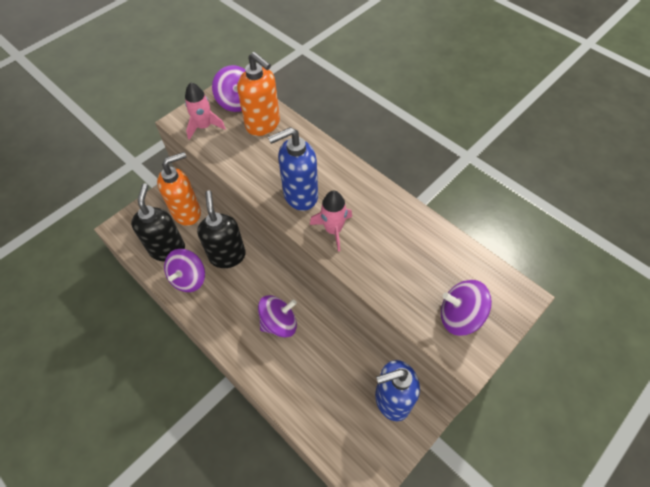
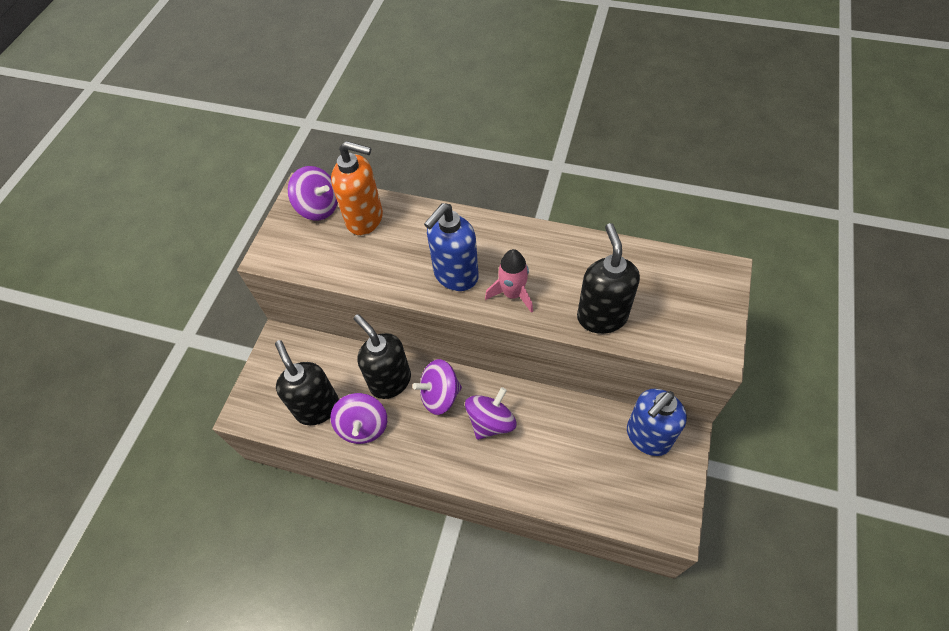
camera: 25 degrees left, 0 degrees up
(187, 212) = (313, 357): orange soap dispenser -> none
(204, 126) = (300, 250): pink rocket -> none
(391, 281) = (602, 316): none -> black soap dispenser
(460, 316) = (684, 317): purple spinning top -> purple spinning top (440, 395)

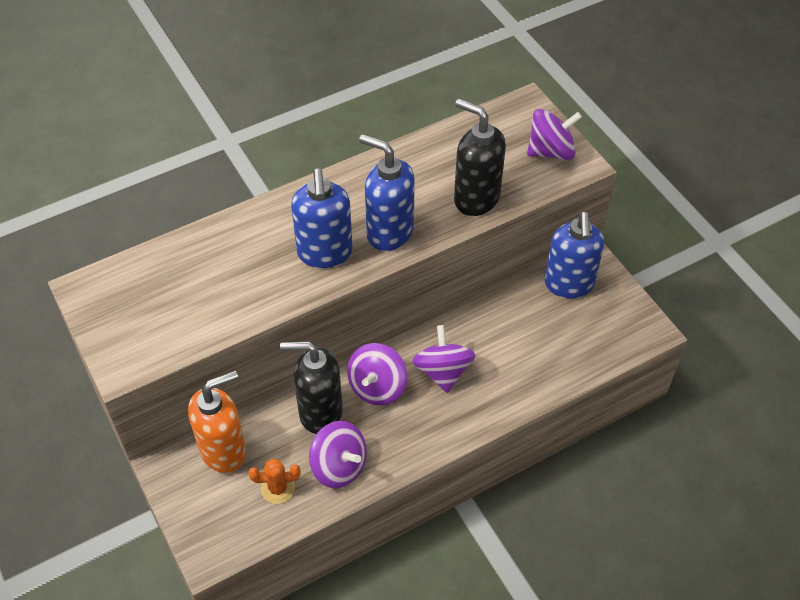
camera: 50 degrees left, 5 degrees down
(317, 407) = (278, 488): black soap dispenser -> orange cactus
(318, 207) = (121, 290): purple spinning top -> purple spinning top (551, 151)
(365, 219) = (183, 268): orange soap dispenser -> orange soap dispenser (224, 450)
(512, 294) = (389, 232): pink rocket -> blue soap dispenser

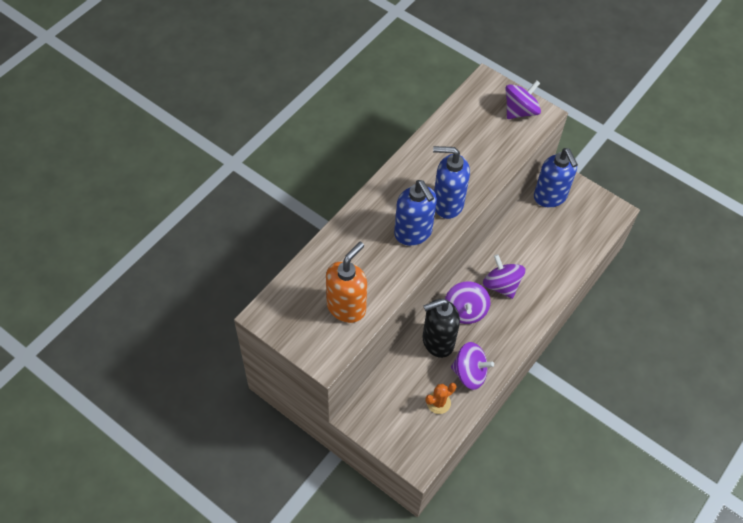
camera: 25 degrees left, 5 degrees up
(224, 450) = (389, 391): orange soap dispenser -> orange soap dispenser (346, 307)
(476, 198) = (490, 161): black soap dispenser -> none

